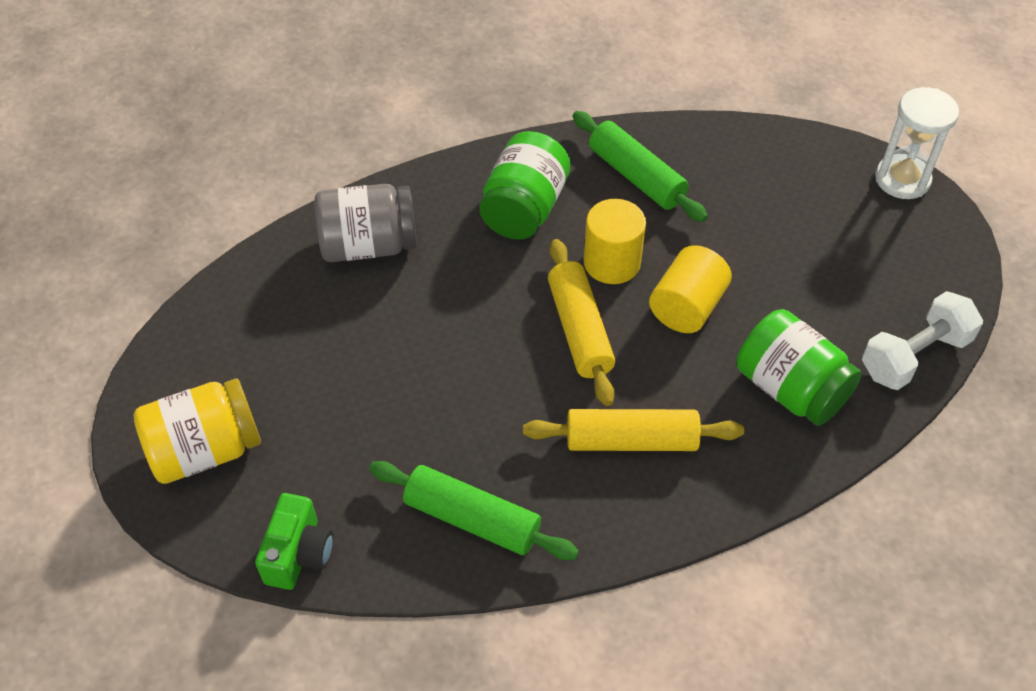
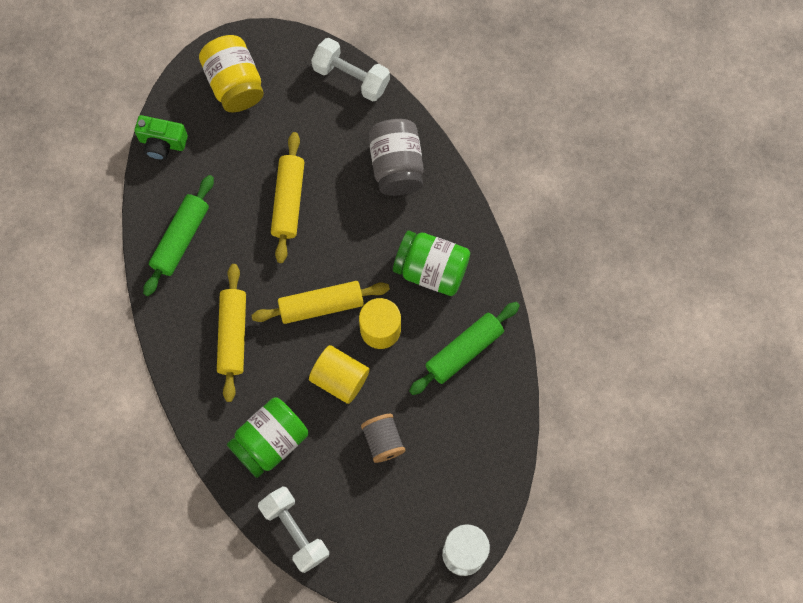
camera: 90 degrees right, 20 degrees up
(221, 298) = (351, 77): none -> white dumbbell
(414, 372) = (288, 201): none -> yellow rolling pin
(769, 259) = (383, 440): none -> grey spool

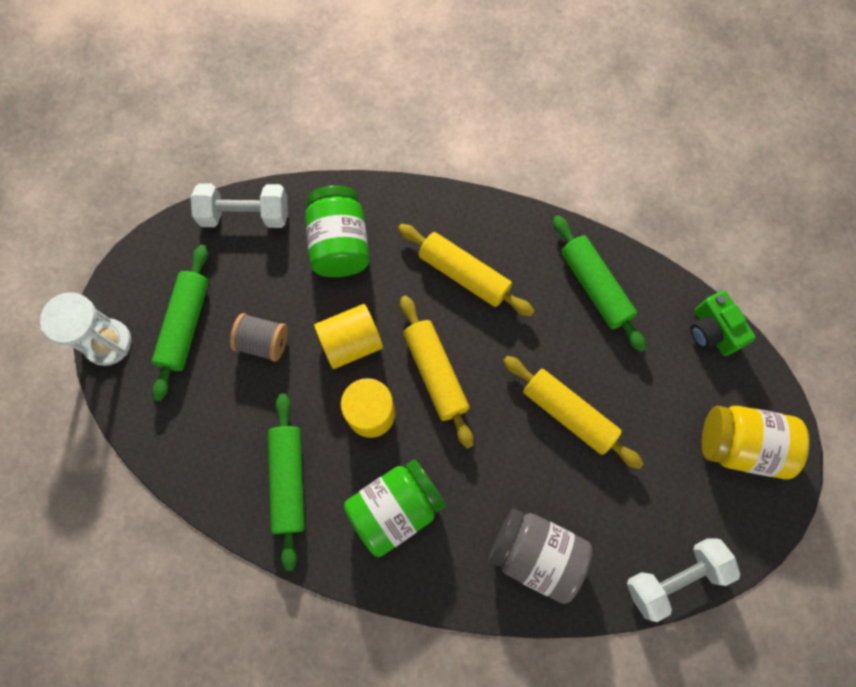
camera: 125 degrees right, 0 degrees up
(162, 143) = (712, 331): green camera -> green camera turned 75 degrees counterclockwise
(321, 305) = (435, 373): yellow rolling pin -> yellow rolling pin turned 45 degrees counterclockwise
(410, 507) = (186, 325): none -> green rolling pin

